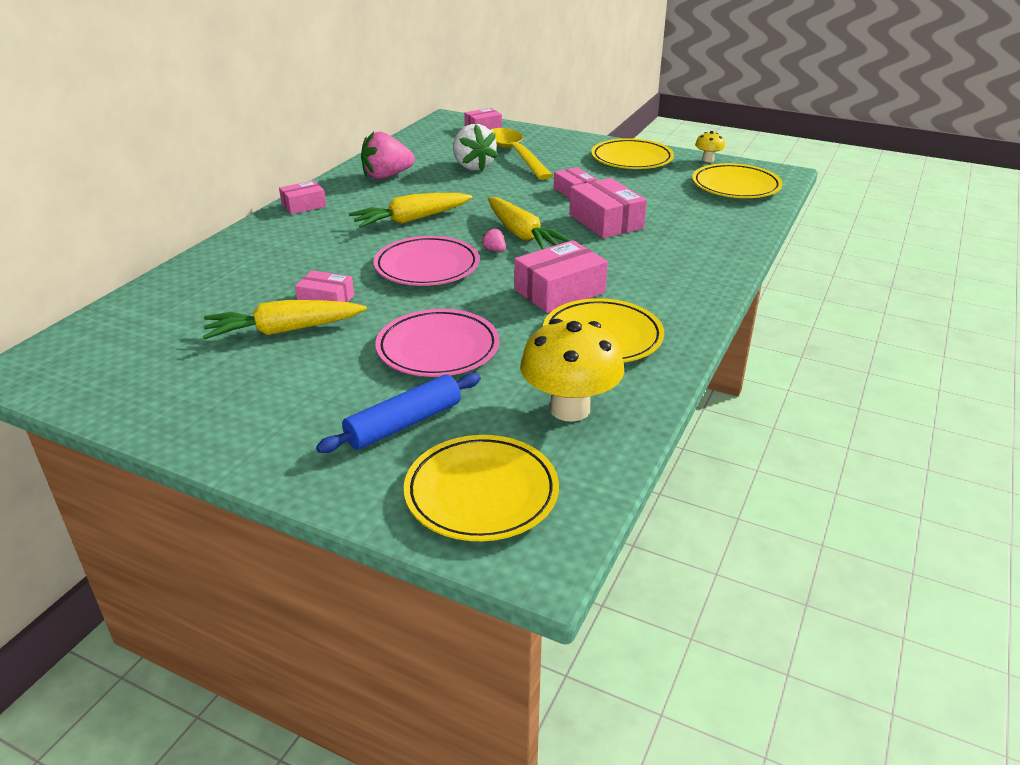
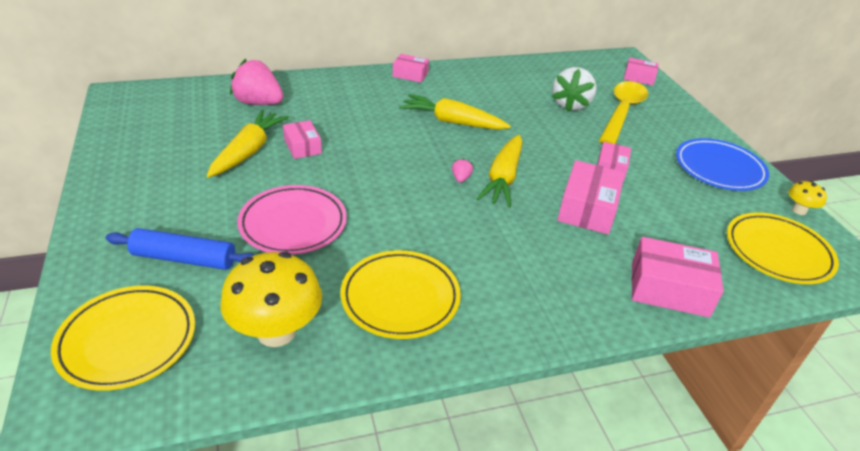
camera: 45 degrees right, 5 degrees up
(284, 330) = (248, 151): yellow carrot -> yellow carrot turned 75 degrees clockwise
(387, 176) = (497, 81): pink strawberry -> pink strawberry (258, 103)
(427, 267) = (397, 162): pink plate -> none
(559, 291) = (442, 240): pink box -> pink box (669, 289)
(631, 159) = (719, 168): yellow plate -> blue plate

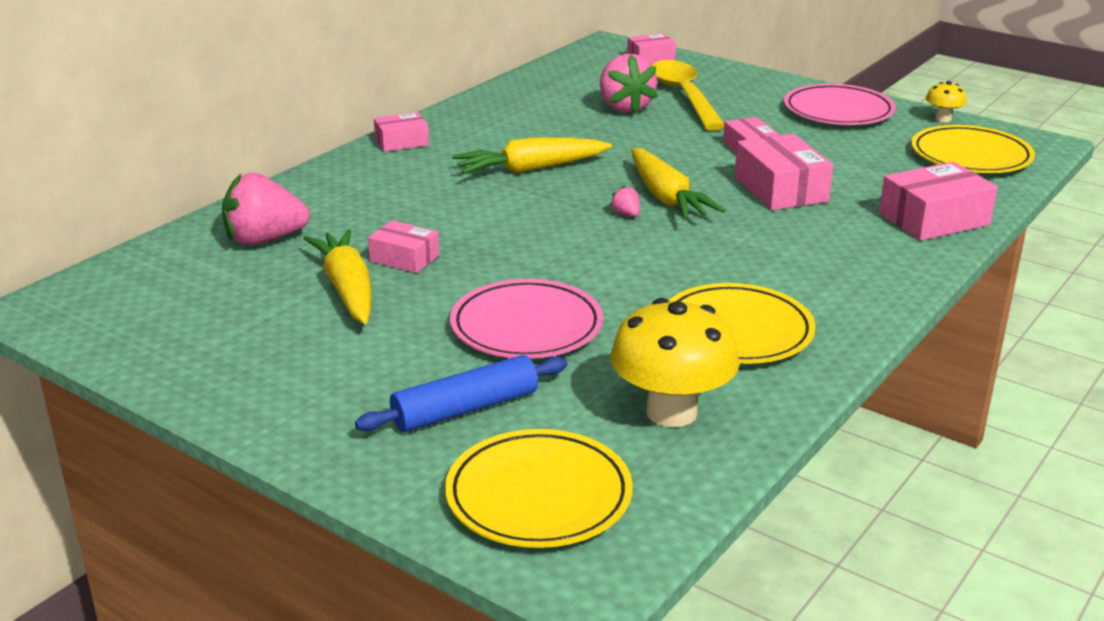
camera: 35 degrees left, 10 degrees down
(570, 105) = (625, 108): white strawberry -> pink strawberry
(719, 168) = (838, 111): blue plate -> pink plate

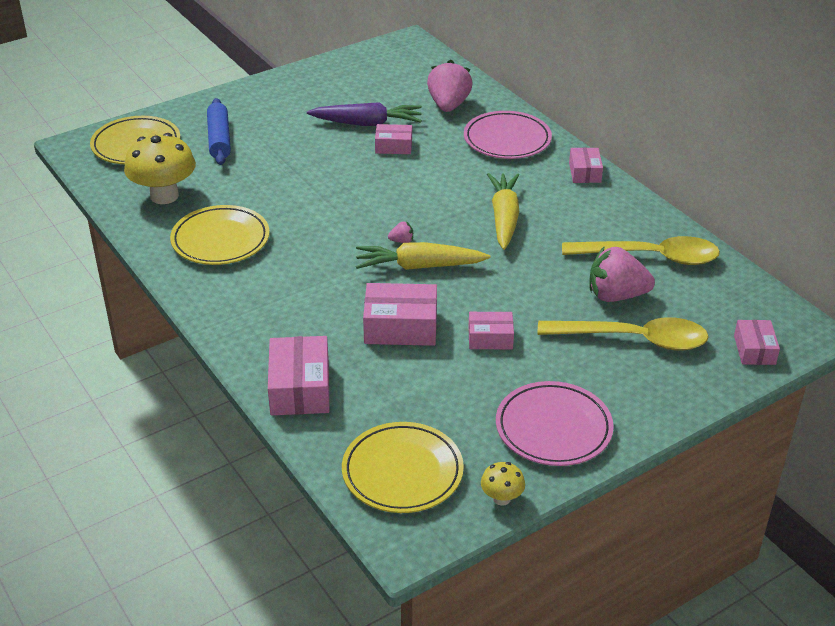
camera: 110 degrees right, 10 degrees up
(347, 289) = (367, 123): yellow carrot -> purple carrot
(404, 258) = (393, 146): pink box -> pink box turned 45 degrees clockwise
(526, 327) = (282, 171): pink plate -> pink plate (507, 140)
(547, 100) = (650, 257): none -> yellow spoon

